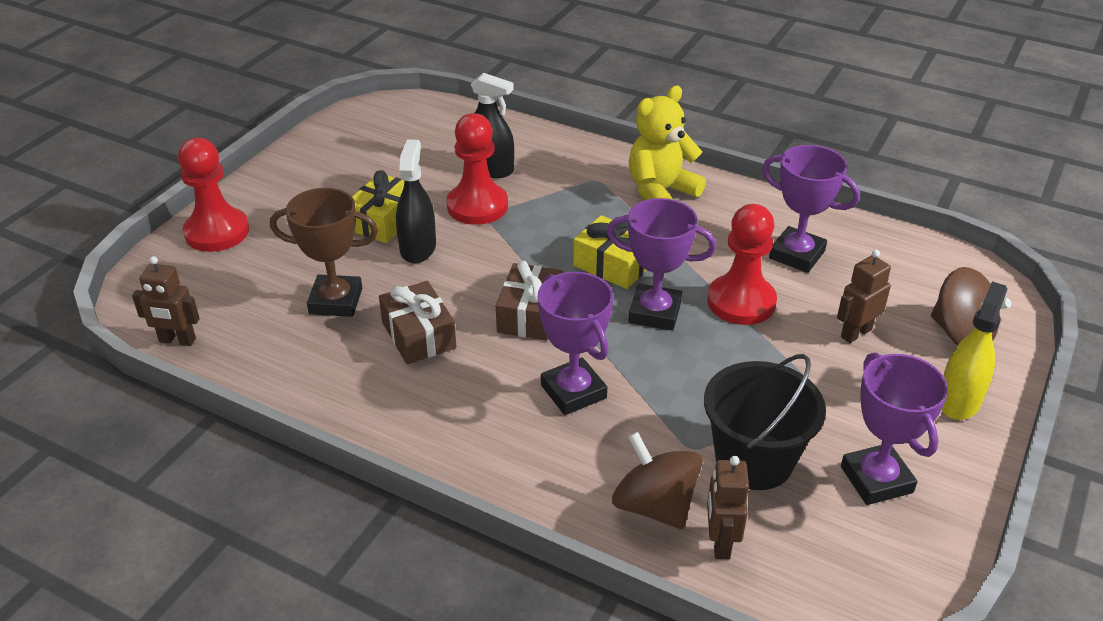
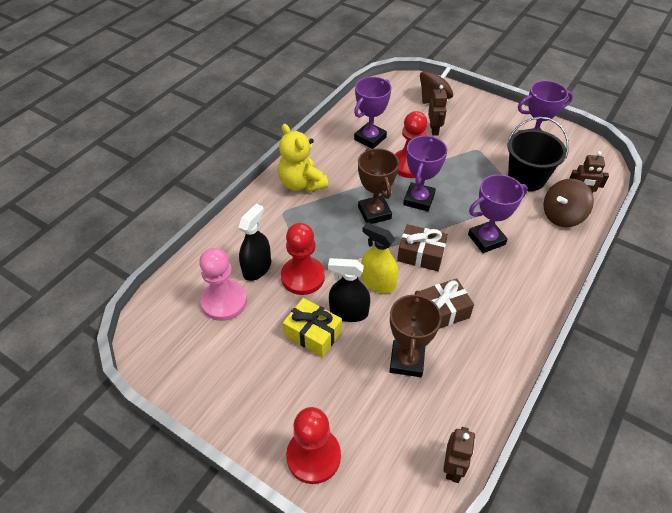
camera: 85 degrees left, 10 degrees up
(434, 151) = (224, 301): none -> pink pawn
(613, 265) = (374, 213): yellow gift -> brown trophy
(855, 333) = (434, 130): brown robot -> brown robot turned 150 degrees counterclockwise
(958, 400) = (479, 109): yellow spray bottle -> yellow spray bottle (378, 282)

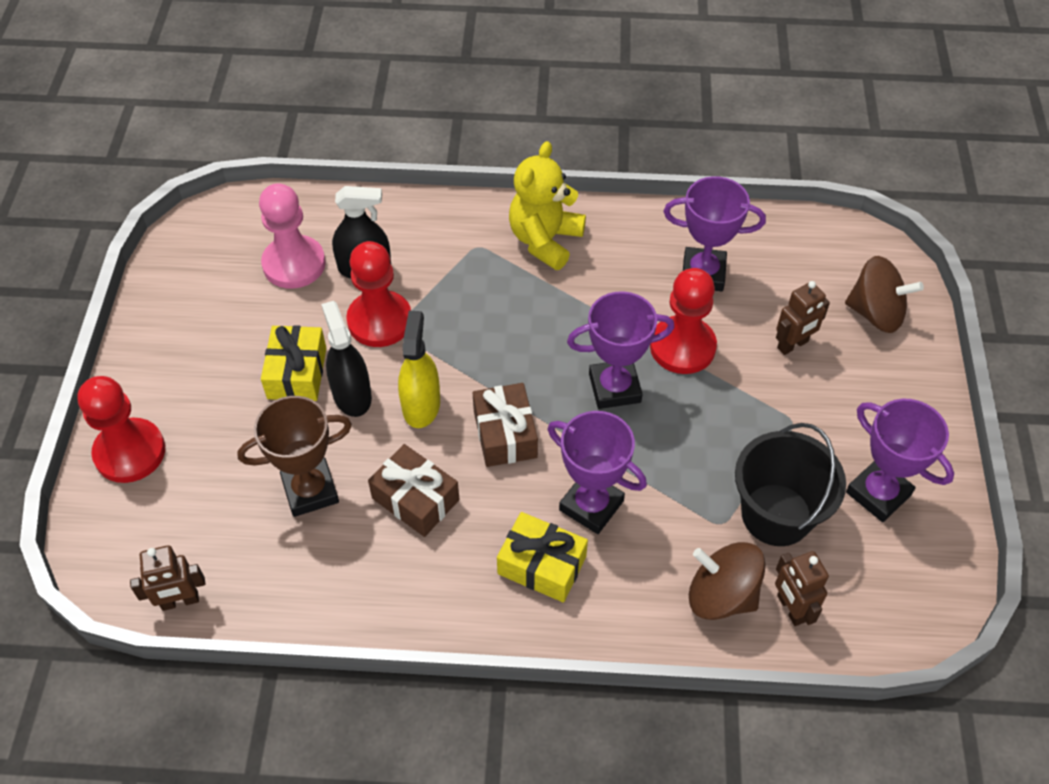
camera: 60 degrees right, 5 degrees up
(374, 213) = (548, 346): brown trophy -> none
(513, 274) = (542, 565): none -> yellow gift

